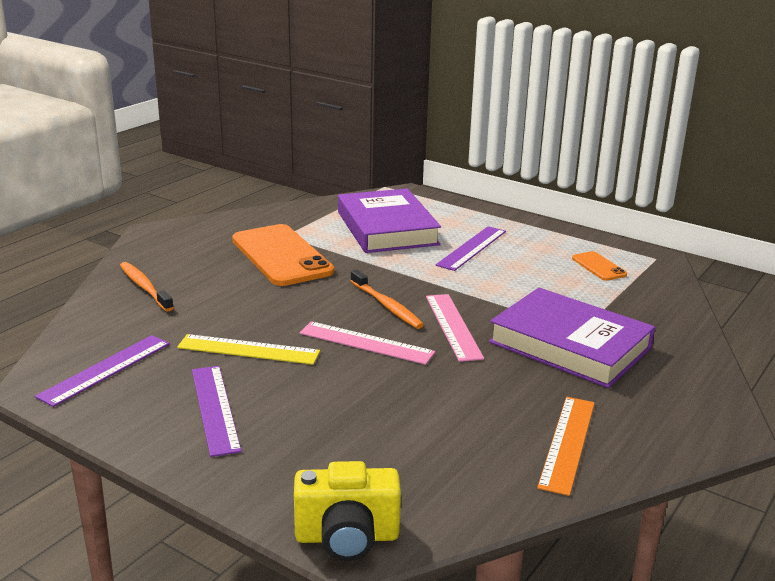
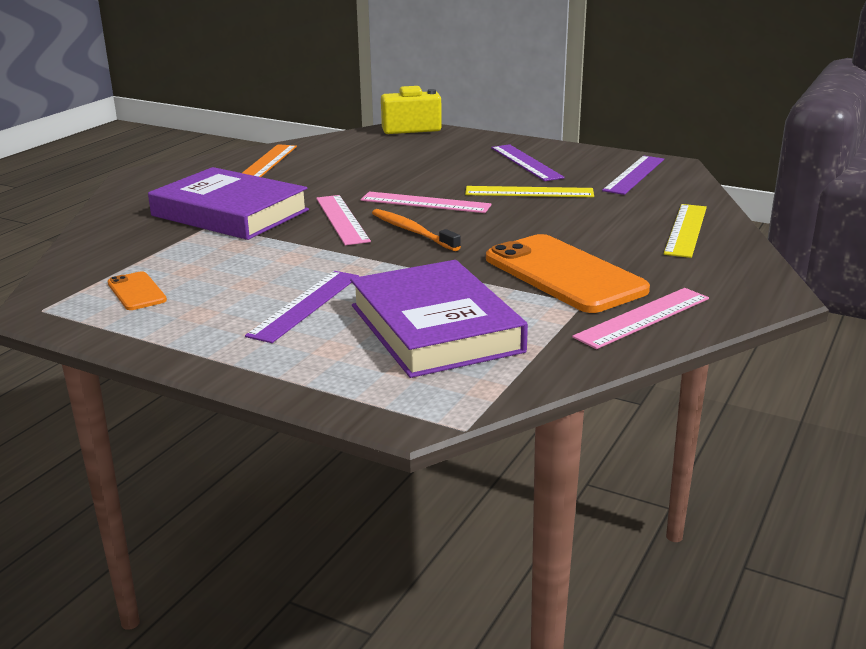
camera: 175 degrees right, 0 degrees up
(145, 287) = (686, 230): orange toothbrush -> yellow ruler
(254, 224) = (643, 317): none -> pink ruler

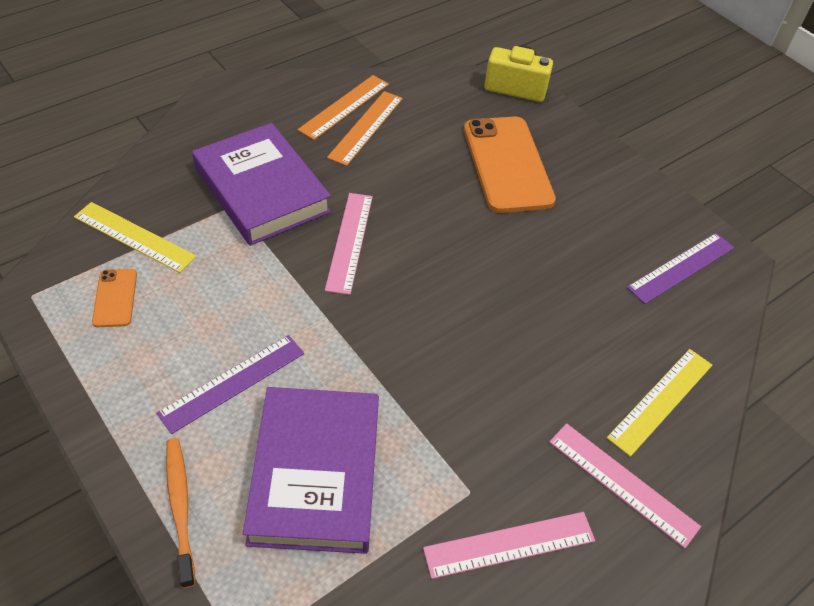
camera: 20 degrees right, 25 degrees up
(297, 168) = (366, 127): none -> orange ruler
(413, 231) = (398, 291): orange toothbrush -> orange toothbrush (180, 508)
(425, 203) = (442, 241): pink ruler -> pink ruler (622, 483)
(526, 162) = (587, 199): purple ruler -> none
(529, 192) = (552, 260): yellow ruler -> yellow ruler (134, 237)
(564, 274) = (487, 432): orange phone -> orange phone (507, 164)

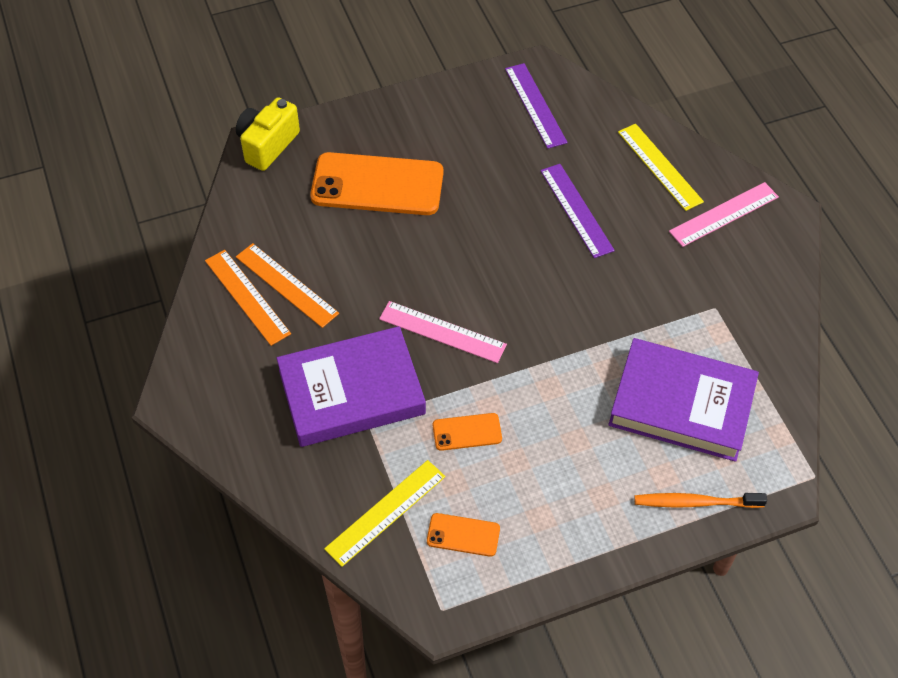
camera: 70 degrees left, 5 degrees up
(232, 382) = (582, 450): purple ruler -> purple ruler (576, 210)
(235, 281) = (467, 432): none -> orange phone
(509, 544) = (760, 295): pink ruler -> none

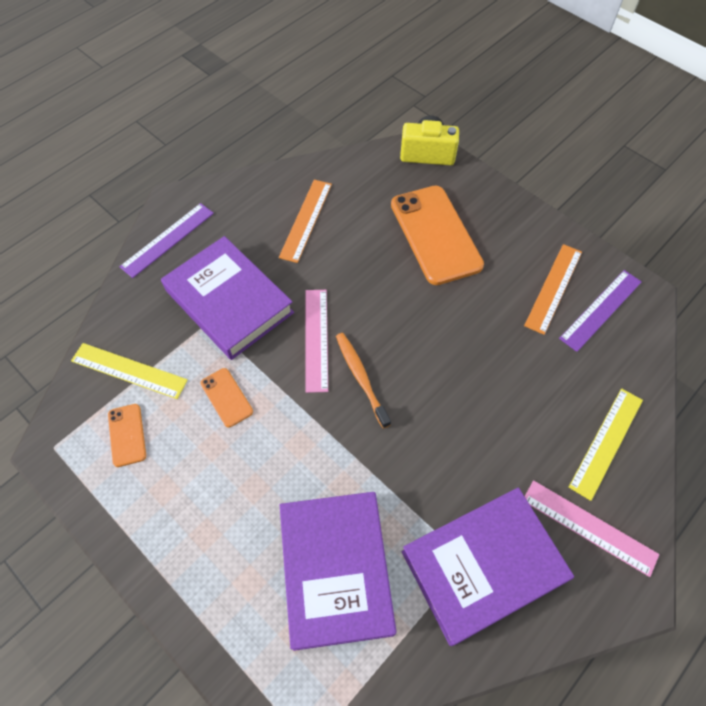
camera: 65 degrees right, 5 degrees up
(247, 297) = (282, 202): orange ruler -> orange ruler (553, 288)
(576, 210) = (505, 389): purple ruler -> purple ruler (168, 239)
(696, 502) = (230, 626): orange toothbrush -> orange toothbrush (361, 378)
(724, 299) = (483, 566): none -> purple book

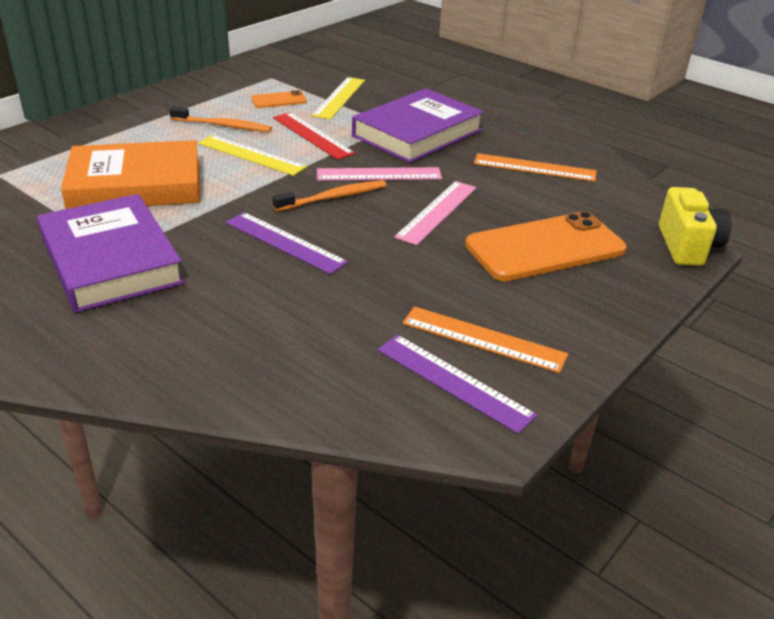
camera: 85 degrees right, 25 degrees down
(168, 239) = (483, 105): purple ruler -> purple ruler (285, 242)
(193, 493) = (223, 126): none -> orange toothbrush
(226, 397) = (312, 135): orange phone -> red ruler
(336, 570) = (136, 185): purple book -> orange book
(589, 527) = (129, 336): pink ruler -> pink ruler (437, 212)
(606, 442) = (238, 362): yellow ruler -> yellow ruler (251, 155)

